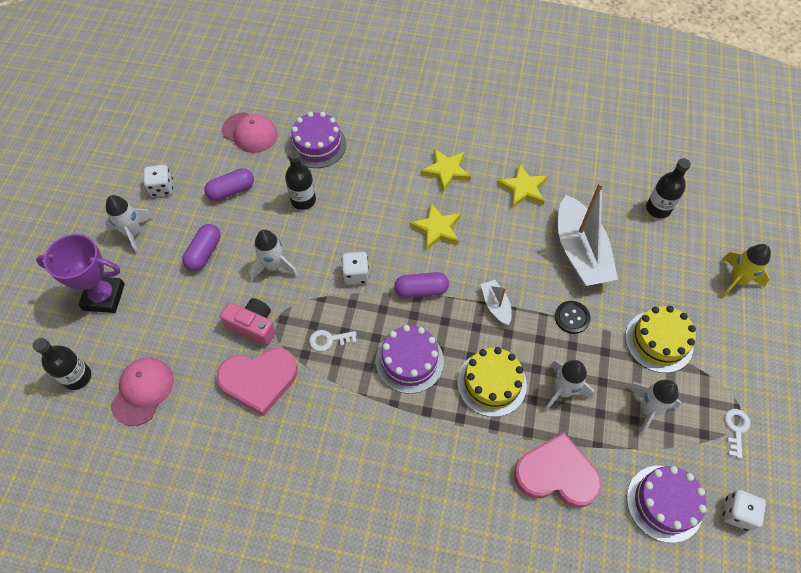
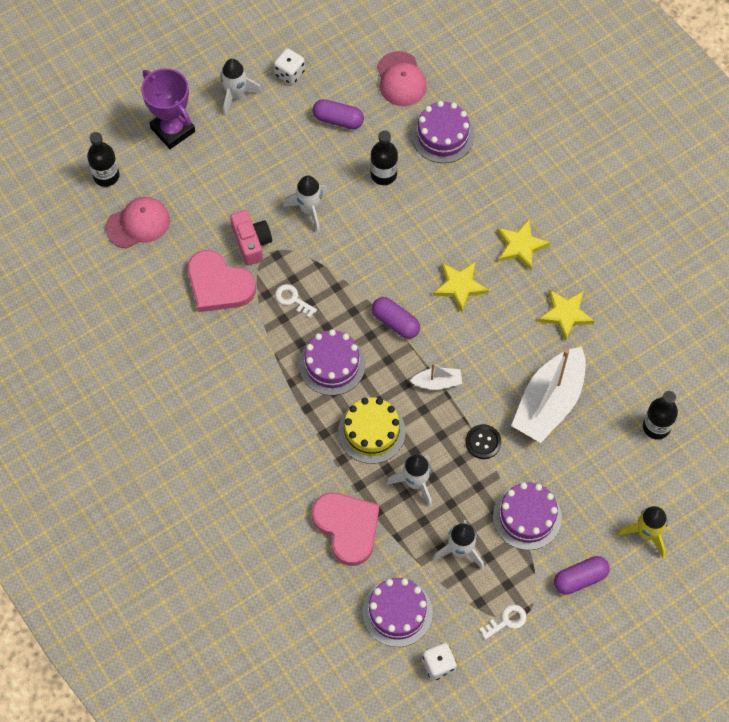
camera: 45 degrees right, 5 degrees up
(204, 253) = (271, 155): purple capsule -> purple capsule (580, 578)
(356, 274) = (361, 268): white dice -> none
(495, 305) = (437, 382): white boat -> white boat turned 60 degrees clockwise
(658, 341) = (527, 517): yellow cake -> purple cake

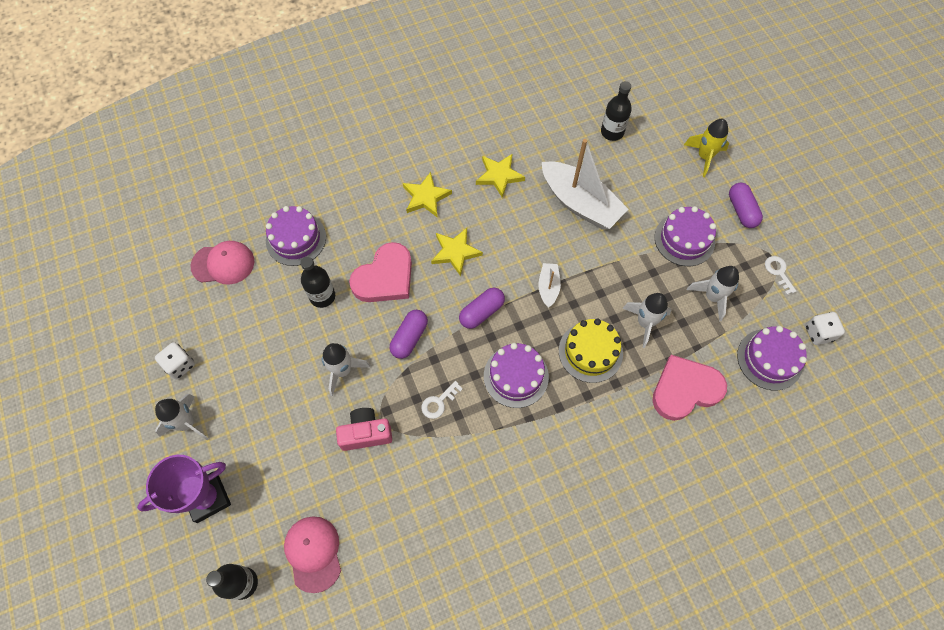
camera: 80 degrees left, 0 degrees up
(218, 285) = (407, 474): pink heart -> pink heart (385, 277)
(338, 120) = (249, 327): purple capsule -> purple capsule (409, 338)
(483, 442) = (611, 260): black button -> none

